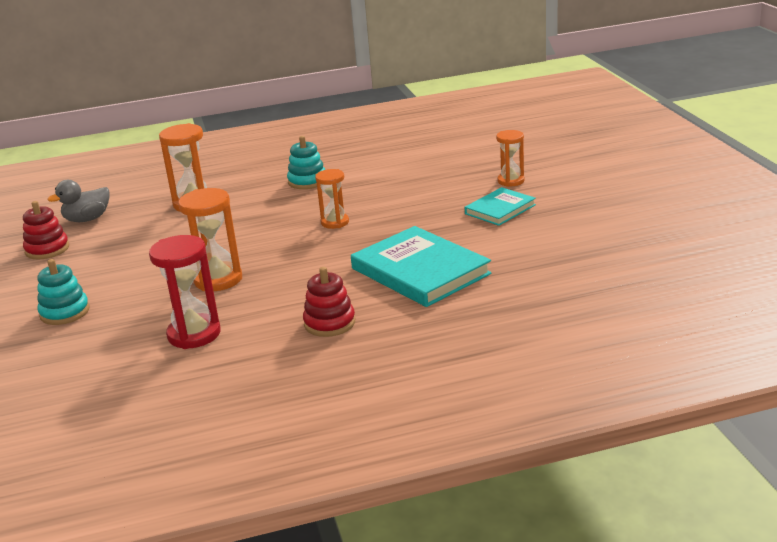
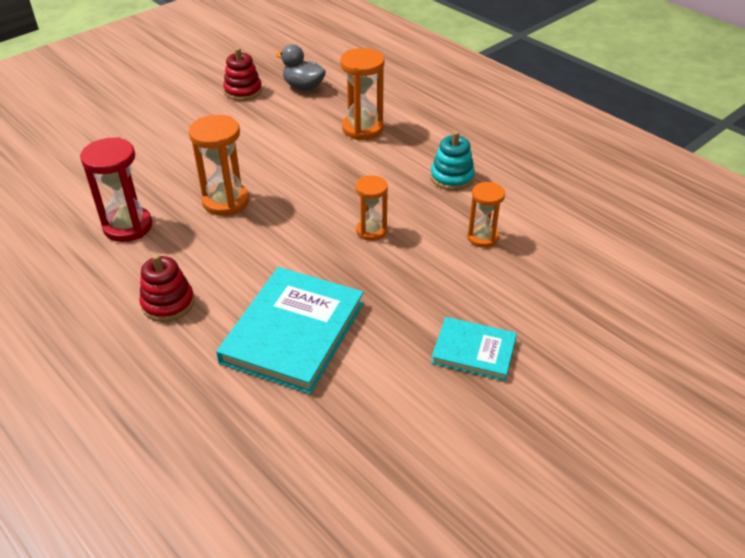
camera: 60 degrees right, 15 degrees up
(65, 312) = (146, 144): turquoise stacking toy -> none
(511, 181) = (557, 336): orange hourglass -> orange hourglass (482, 237)

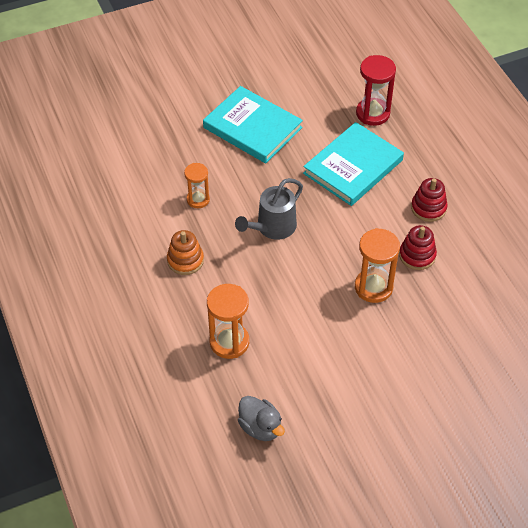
camera: 160 degrees left, 10 degrees up
(128, 226) = (453, 283): red hourglass -> red hourglass (372, 113)
(243, 91) = (325, 440): red stacking toy -> red stacking toy (417, 255)
(371, 231) = (272, 227): orange hourglass -> grey watering can
(452, 177) = (185, 260): turquoise stacking toy -> orange stacking toy
(474, 351) = (252, 128): turquoise book -> turquoise book, size x1.77

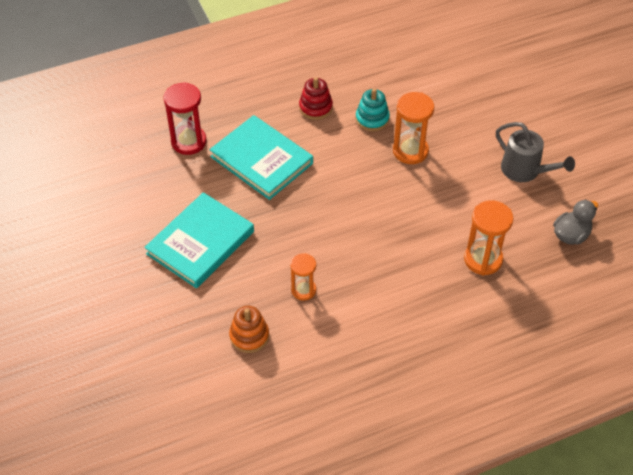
camera: 90 degrees left, 0 degrees up
(185, 260) = (386, 299): orange stacking toy -> orange stacking toy (249, 336)
(272, 227) = (341, 225): grey watering can -> grey watering can (525, 170)
(417, 255) = (372, 119): red stacking toy -> turquoise stacking toy

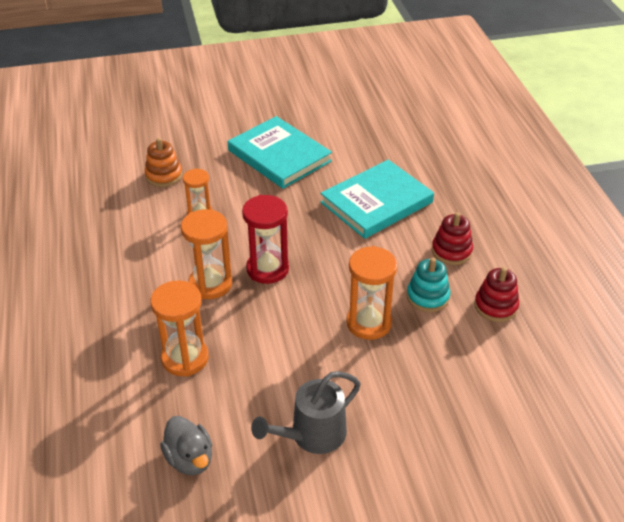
camera: 100 degrees right, 10 degrees down
(189, 142) = (410, 157): red hourglass -> red hourglass (267, 269)
(371, 81) = (496, 306): none -> red stacking toy
(396, 261) = (210, 284): none -> orange hourglass

